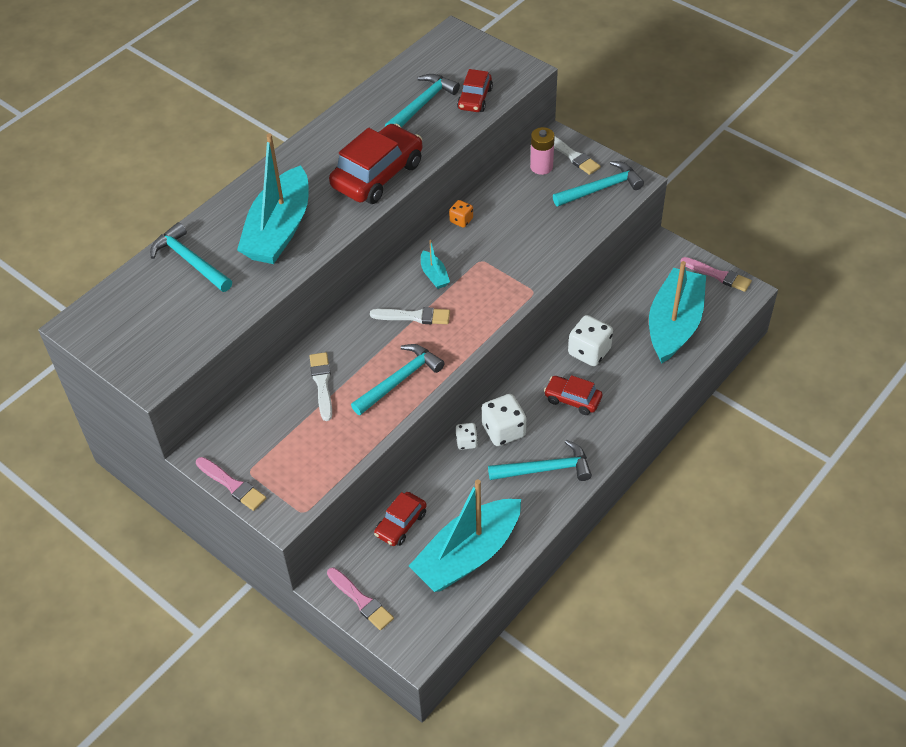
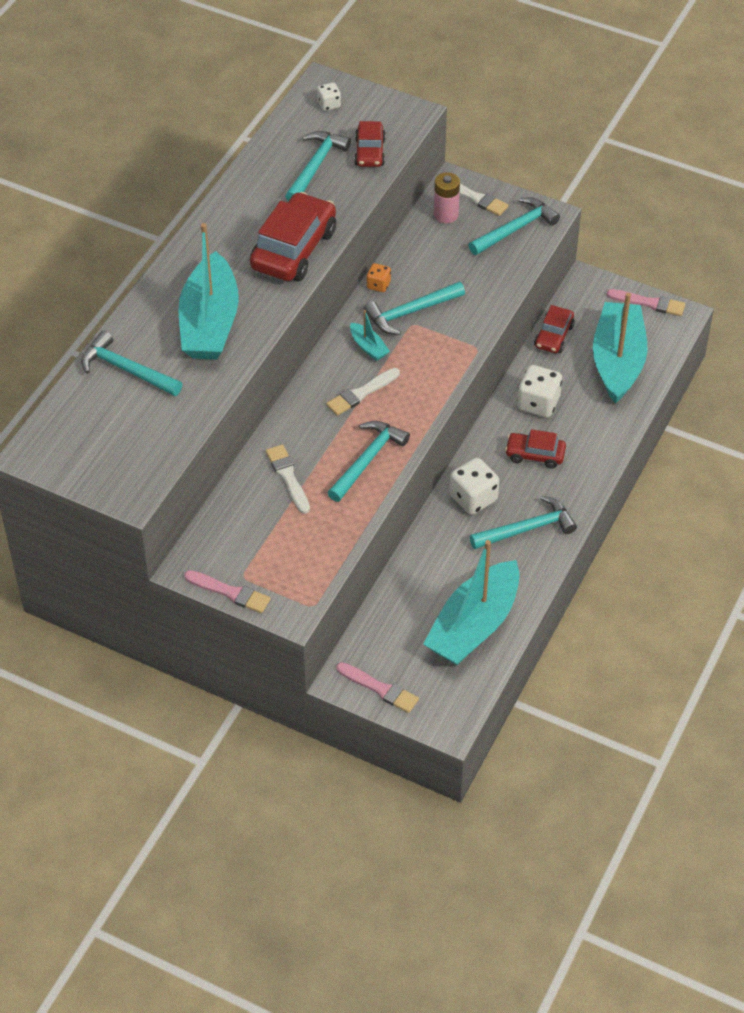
camera: 15 degrees left, 0 degrees up
(401, 524) = (396, 608): red car -> red car (553, 336)
(414, 316) = (361, 393): white brush -> white brush turned 150 degrees clockwise
(466, 442) = (438, 516): white dice -> white dice (329, 104)
(482, 249) = (410, 312): none -> turquoise hammer

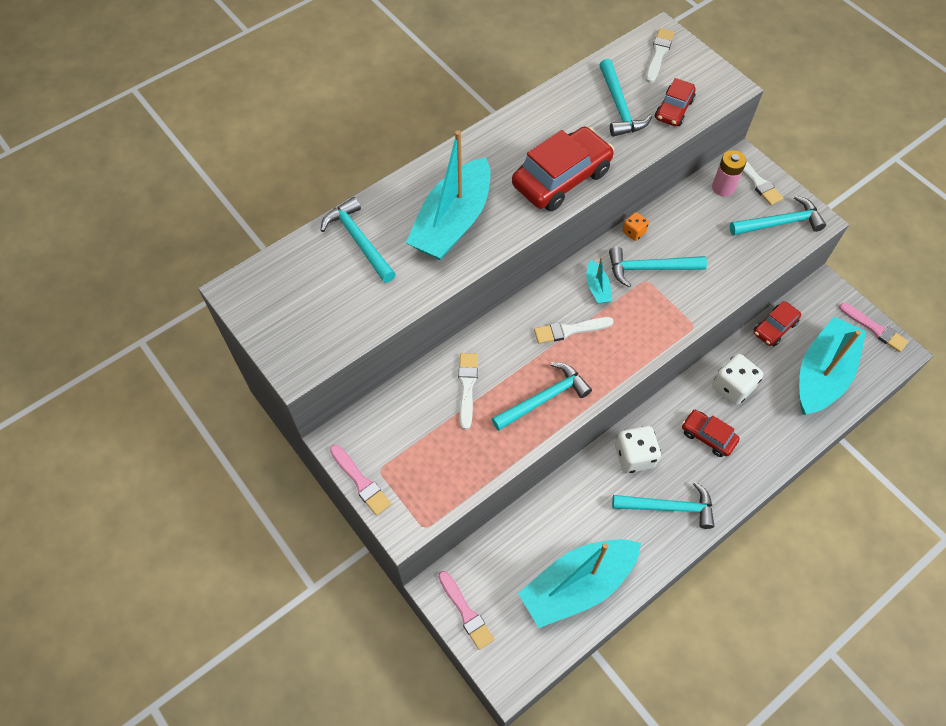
camera: 25 degrees right, 10 degrees up
(315, 166) = (619, 107): turquoise hammer -> turquoise hammer turned 120 degrees clockwise
(329, 104) = (658, 54): white dice -> white brush

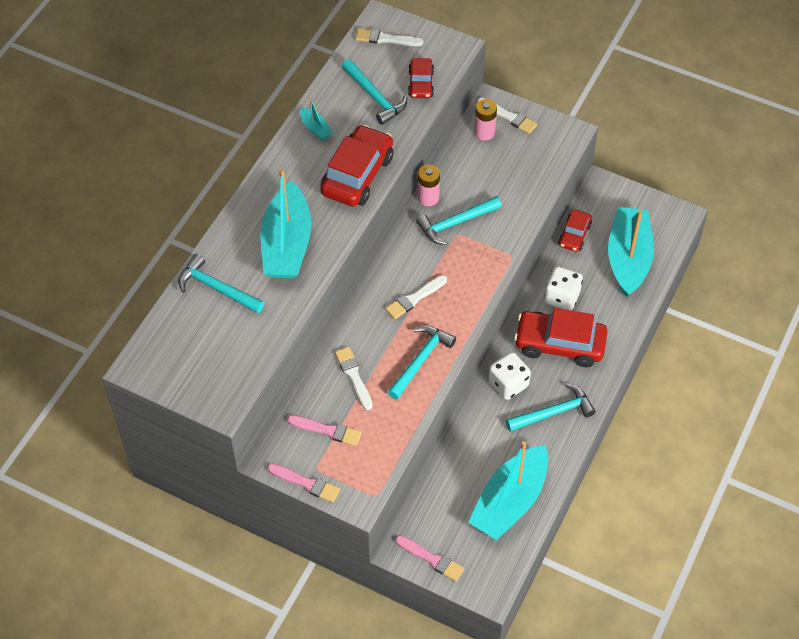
camera: 25 degrees left, 5 degrees down
(597, 288) = (420, 255): turquoise boat -> turquoise boat (315, 128)
(633, 232) = (428, 198): orange dice -> pink battery
(658, 54) = (385, 39): white brush -> white brush turned 75 degrees counterclockwise
(708, 436) = (559, 344): red car -> red car, size x1.82
(780, 223) = (543, 145): turquoise hammer -> none
(874, 328) = (654, 205): pink brush -> pink brush (327, 430)

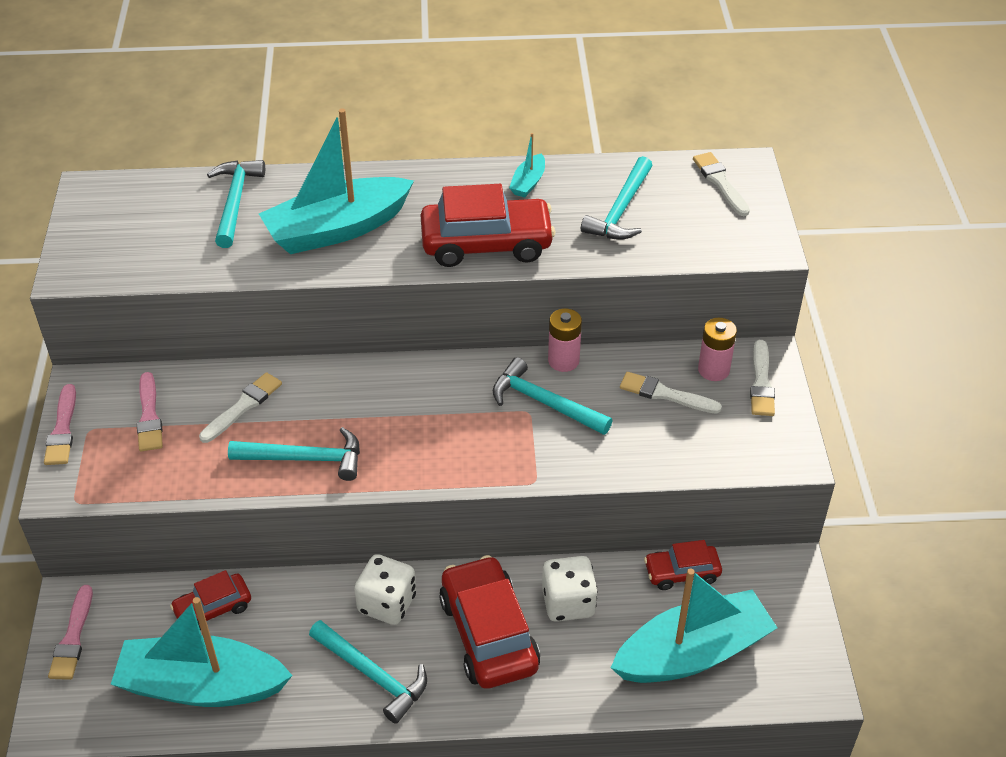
camera: 60 degrees right, 10 degrees down
(414, 298) = (397, 413): white brush -> white brush (665, 394)
(421, 84) = (679, 239): red car -> red car (213, 608)

